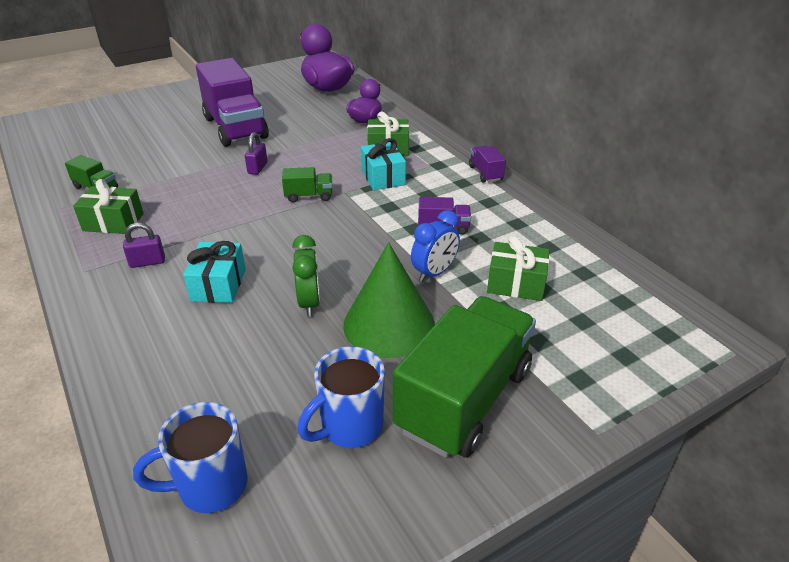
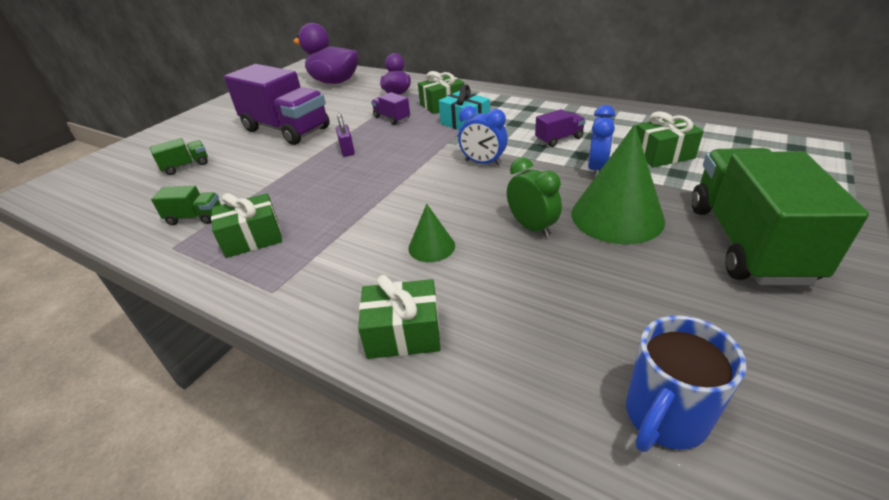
camera: 25 degrees left, 0 degrees up
(126, 342) = (403, 333): none -> green gift
(147, 262) = (334, 257): purple padlock -> none
(218, 285) = (431, 247): turquoise gift -> green cone
(309, 196) = (421, 154): green truck -> green truck (186, 166)
(347, 225) = (483, 163): none -> blue clock
(349, 427) = (700, 303): blue mug -> none
(485, 173) = (538, 97): purple truck -> purple truck (392, 118)

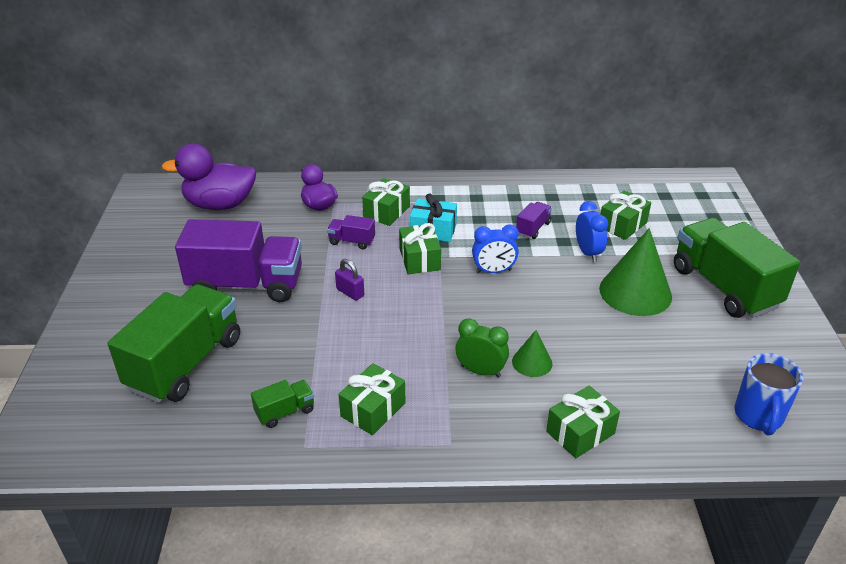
camera: 35 degrees left, 0 degrees up
(186, 166) = (185, 363): green truck -> green truck, size x2.32
(429, 140) = (419, 259): none -> green gift
(531, 227) = (587, 321): green clock -> green clock (480, 371)

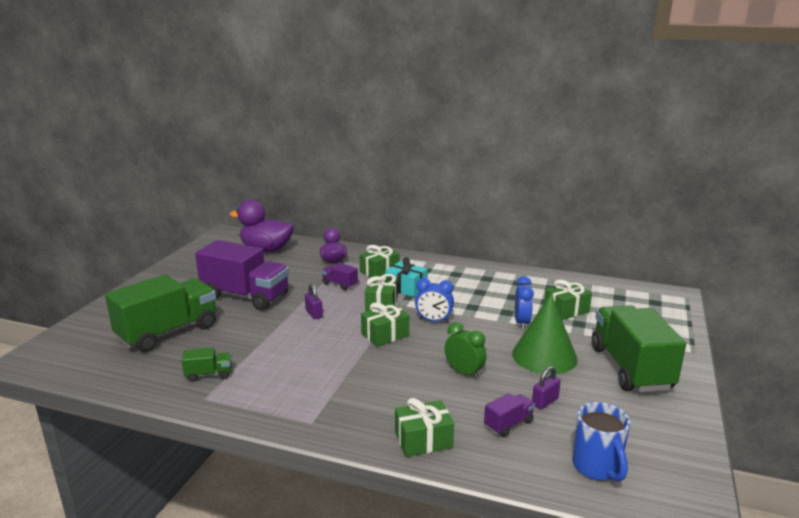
camera: 20 degrees right, 15 degrees down
(373, 410) = (272, 387): green gift -> green gift (385, 335)
(480, 371) = (373, 381): green clock -> green clock (464, 373)
(532, 362) = (419, 384): green cone -> none
(533, 228) = (487, 300): purple truck -> purple truck (508, 424)
(668, 351) = (545, 402): none -> purple padlock
(758, 417) = (597, 468): blue mug -> blue mug turned 45 degrees counterclockwise

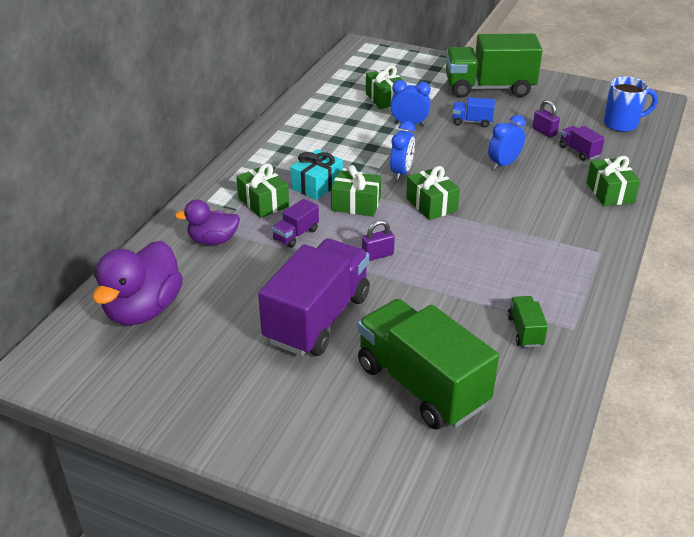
camera: 85 degrees left, 15 degrees up
(464, 373) = (504, 164): green clock -> blue clock
(544, 356) = (472, 122): green cone -> blue truck

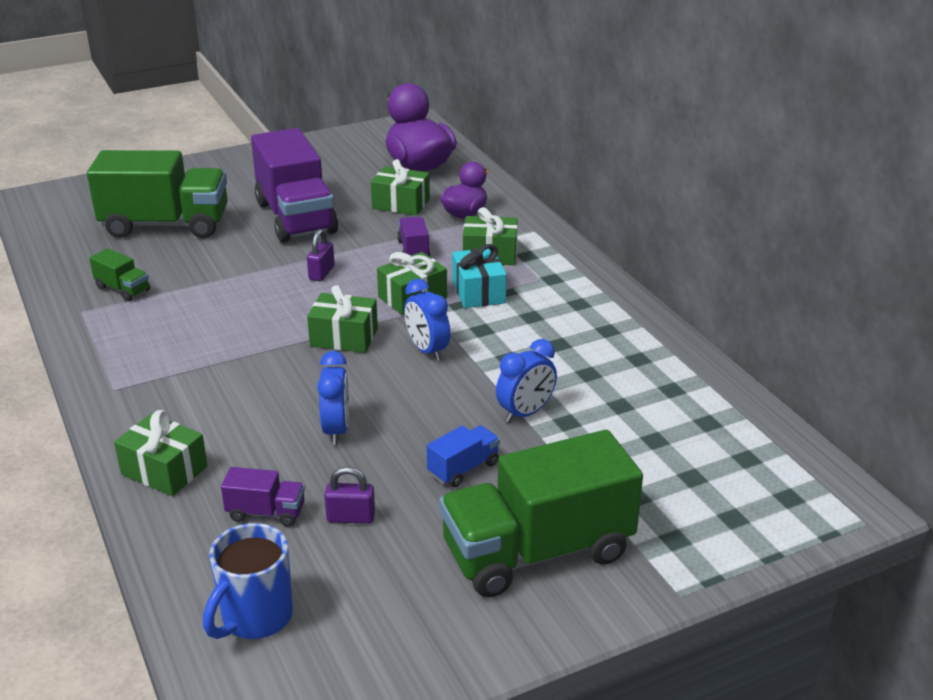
camera: 130 degrees right, 5 degrees down
(385, 98) = (622, 431): green gift -> green gift (401, 204)
(489, 88) = (537, 552): green truck -> green truck turned 150 degrees counterclockwise

